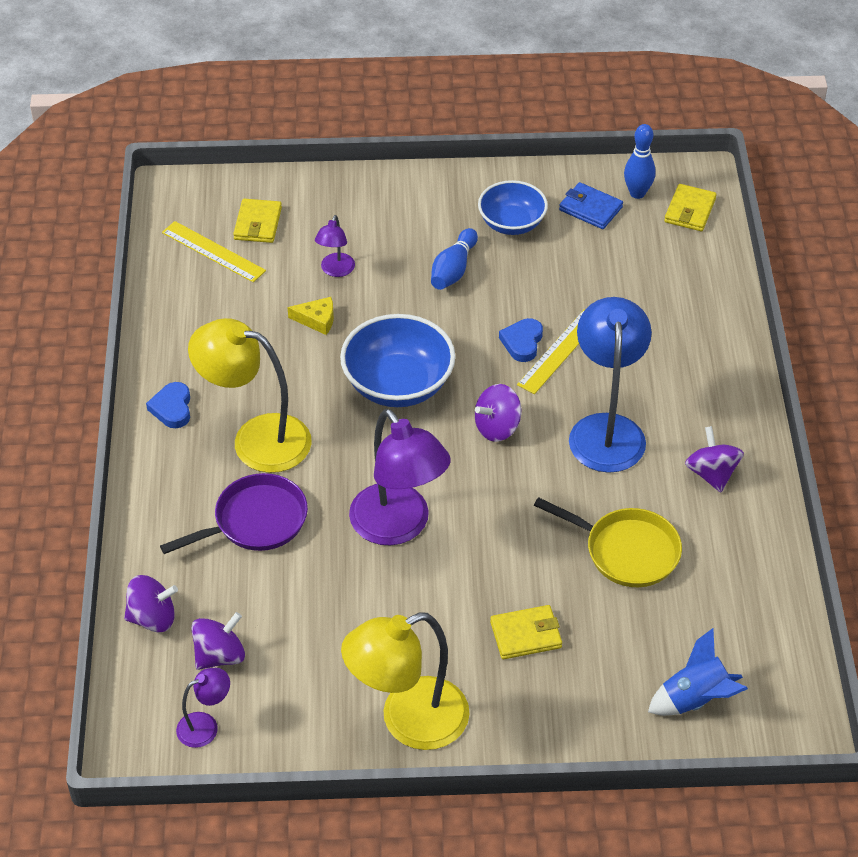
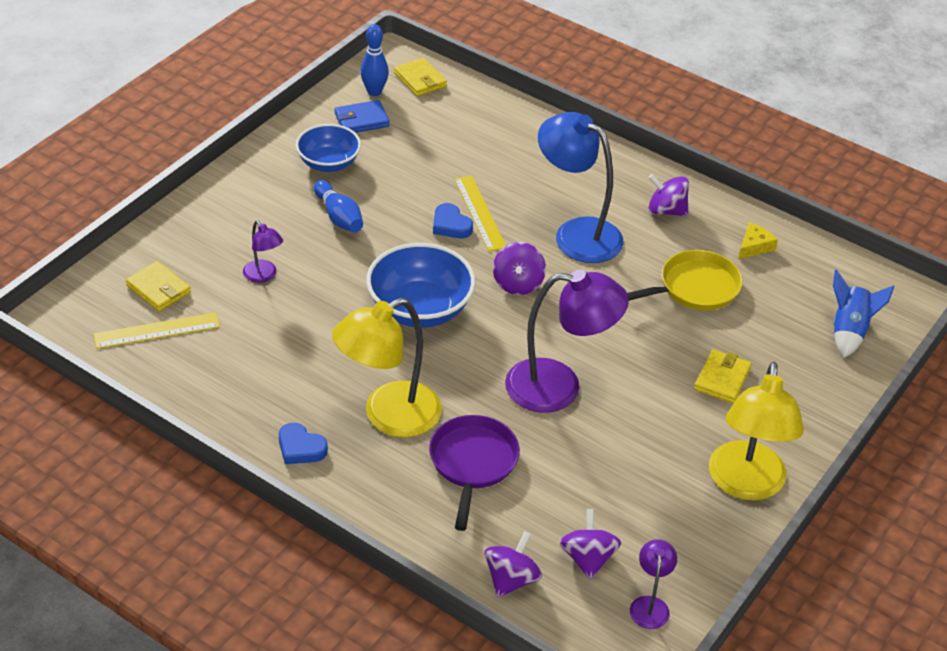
camera: 55 degrees left, 5 degrees down
(317, 320) = (303, 314): yellow cheese -> yellow cheese (754, 246)

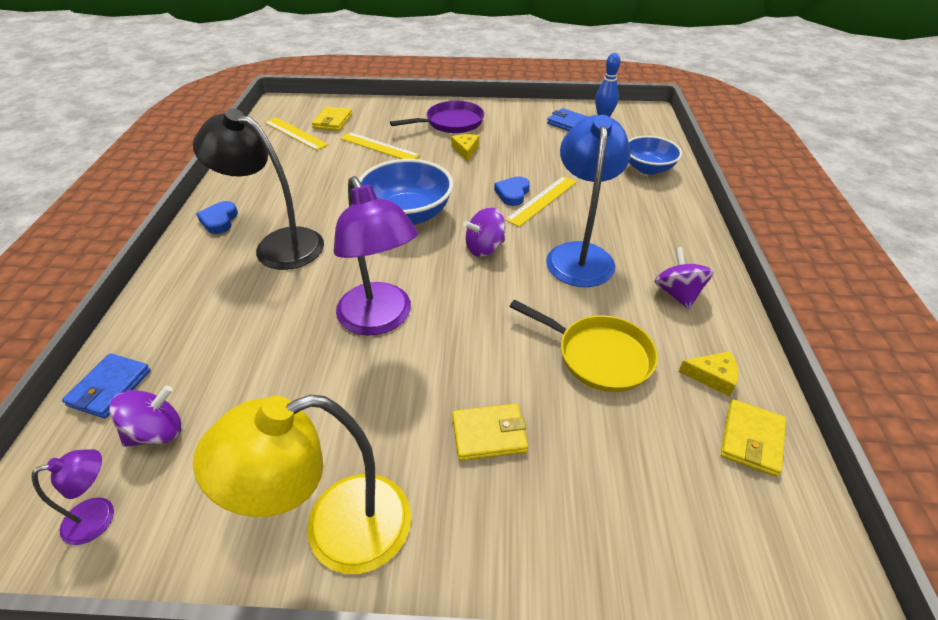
camera: 60 degrees right, 0 degrees up
(264, 276) = (379, 147): purple lamp -> yellow ruler
(328, 163) = (512, 128): blue bowl -> blue bowl (648, 168)
(339, 217) = (466, 150): blue bowling pin -> yellow cheese
(388, 416) = (278, 245): yellow lamp -> black lamp
(420, 80) = (642, 127): yellow wallet -> yellow wallet (751, 439)
(472, 464) = (249, 307): purple pan -> purple pan (451, 123)
(511, 579) = (110, 388): purple spinning top -> blue wallet
(849, 331) = (685, 530): blue rocket -> none

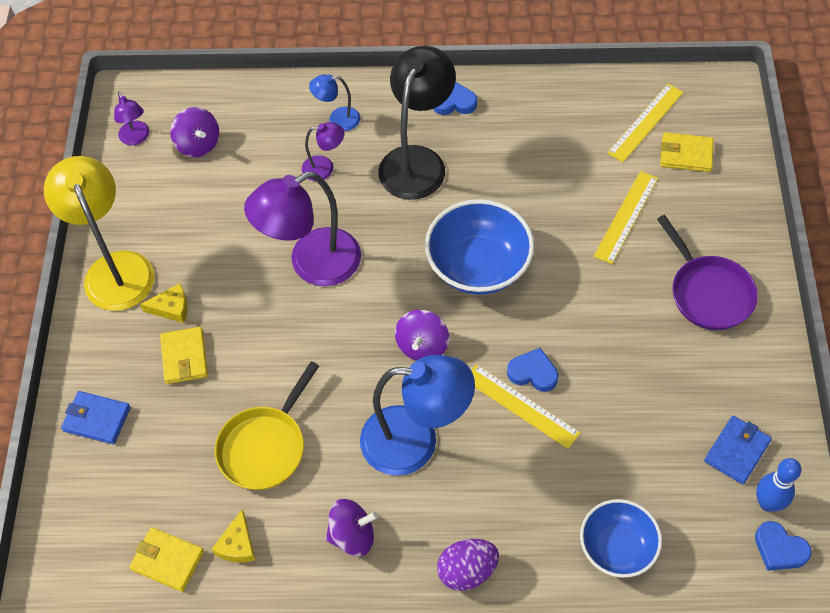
camera: 90 degrees right, 15 degrees up
(110, 388) = (240, 101): blue wallet -> blue wallet (97, 419)
(193, 299) = (337, 119): none -> blue lamp
(256, 309) = (325, 168): none -> purple lamp
(466, 150) = (633, 315): yellow cheese -> yellow cheese (171, 308)
(484, 248) = (422, 346): purple spinning top -> purple spinning top turned 135 degrees counterclockwise
(632, 117) = (779, 549): none -> blue heart
(688, 232) = (467, 571): none -> purple egg

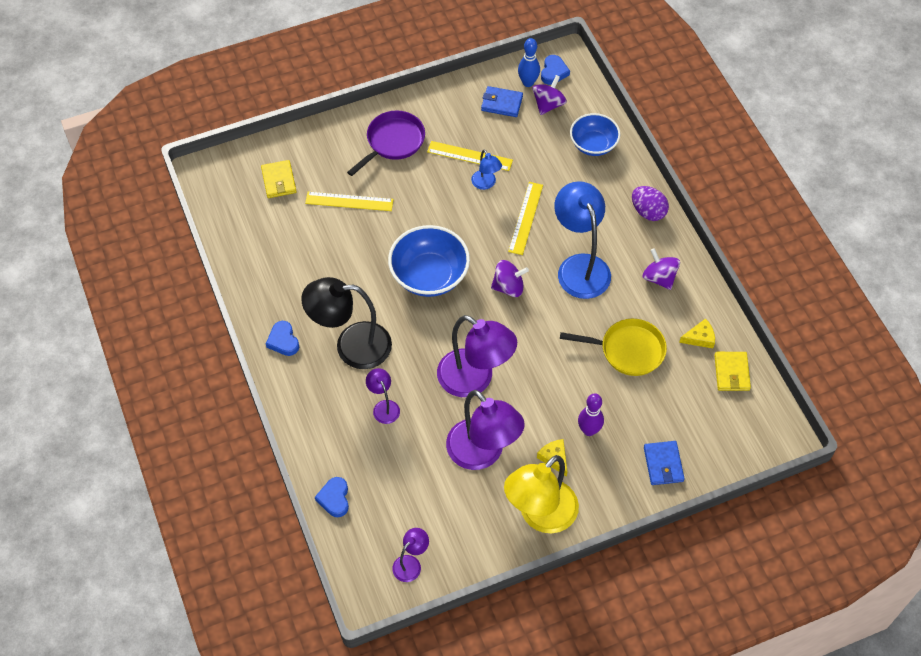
camera: 115 degrees left, 0 degrees up
(184, 357) = (589, 430): yellow wallet -> purple bowling pin
(198, 144) = (398, 511): purple spinning top -> purple spinning top (548, 104)
(217, 240) = (483, 454): none -> purple lamp
(337, 119) = (332, 417): blue lamp -> blue lamp (486, 184)
(533, 373) = (498, 219): blue heart -> blue heart (334, 498)
(645, 122) = (257, 212): yellow ruler -> yellow ruler (469, 156)

